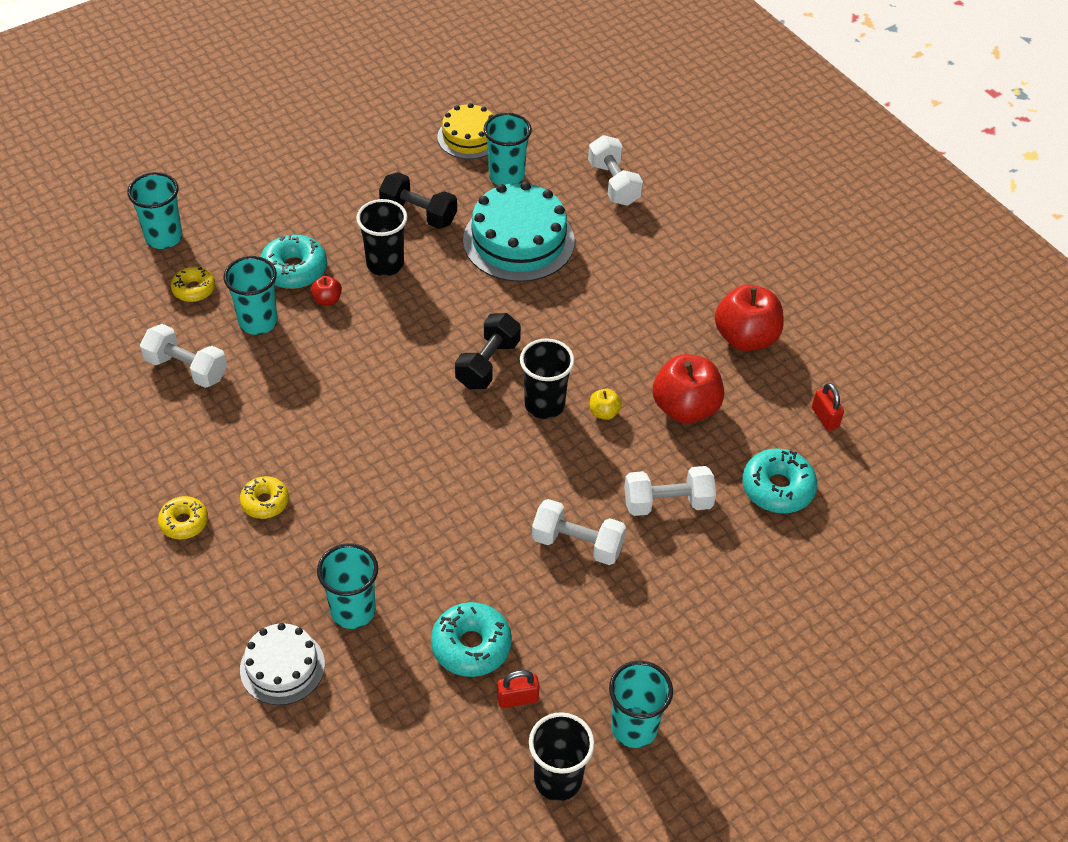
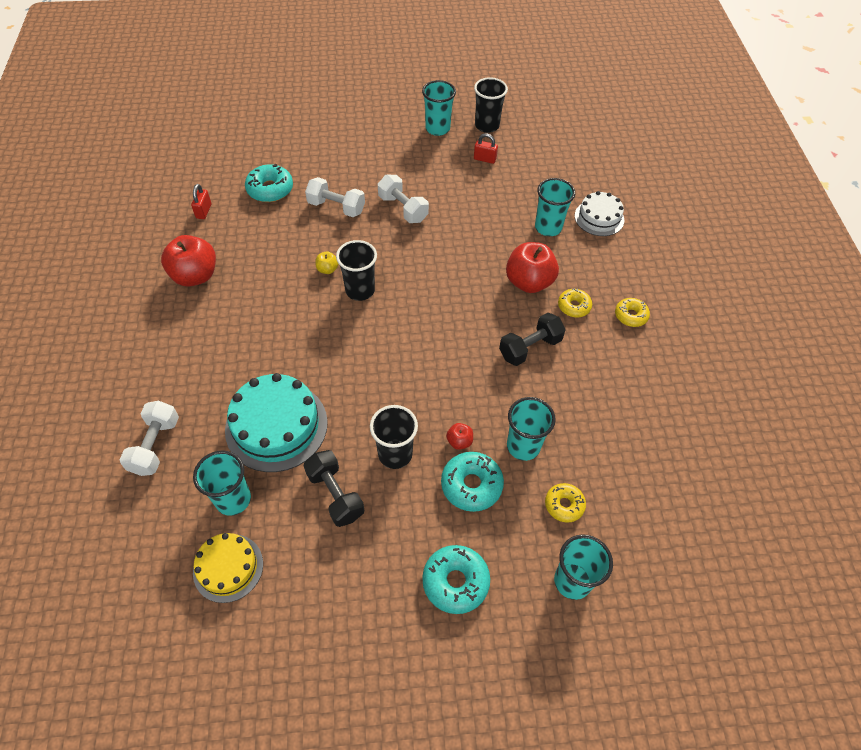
camera: 150 degrees left, 5 degrees up
(186, 368) = (594, 429): white dumbbell -> none
(471, 646) = (493, 188): turquoise donut -> turquoise donut (455, 582)
(487, 363) = (375, 334): black dumbbell -> black dumbbell (530, 348)
(685, 408) = (276, 251): red apple -> red apple (529, 282)

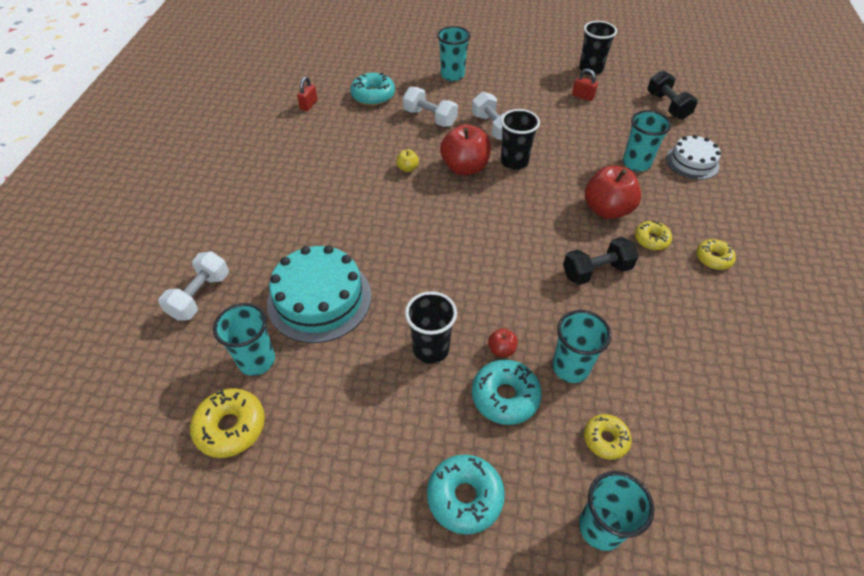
camera: 15 degrees right, 5 degrees down
(195, 276) = (284, 156): red apple -> red apple (465, 167)
(228, 567) = (231, 427): yellow cake -> yellow donut
(335, 495) = (359, 377): black dumbbell -> black dumbbell (667, 106)
(360, 290) = (434, 191): black cup -> black cup (514, 162)
(437, 129) = (542, 66): turquoise cup -> turquoise cup (452, 75)

